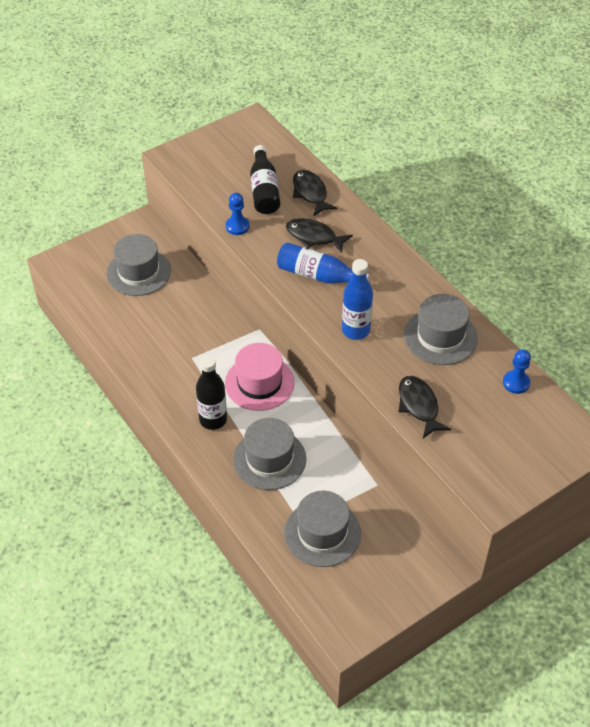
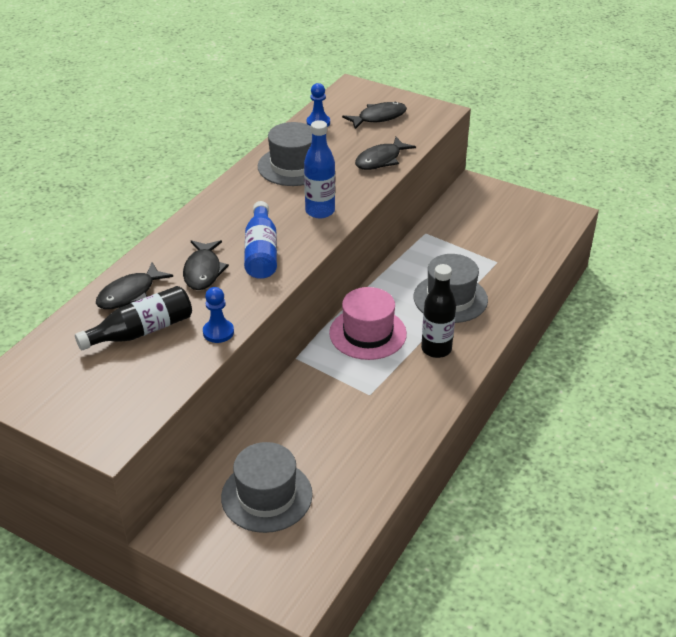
camera: 115 degrees left, 10 degrees down
(322, 533) = (496, 248): grey hat -> none
(505, 437) = (378, 117): none -> black fish

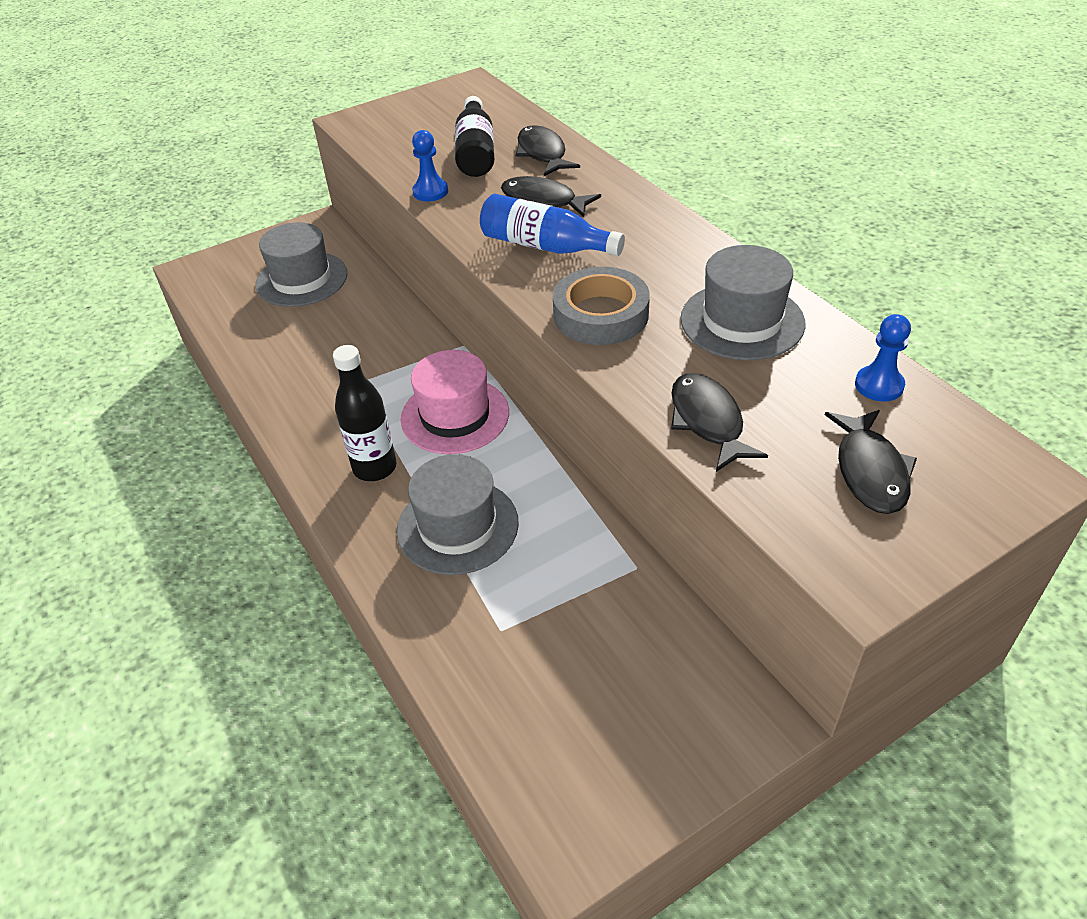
camera: 120 degrees right, 5 degrees up
(320, 211) = (601, 314): blue bottle -> grey tape

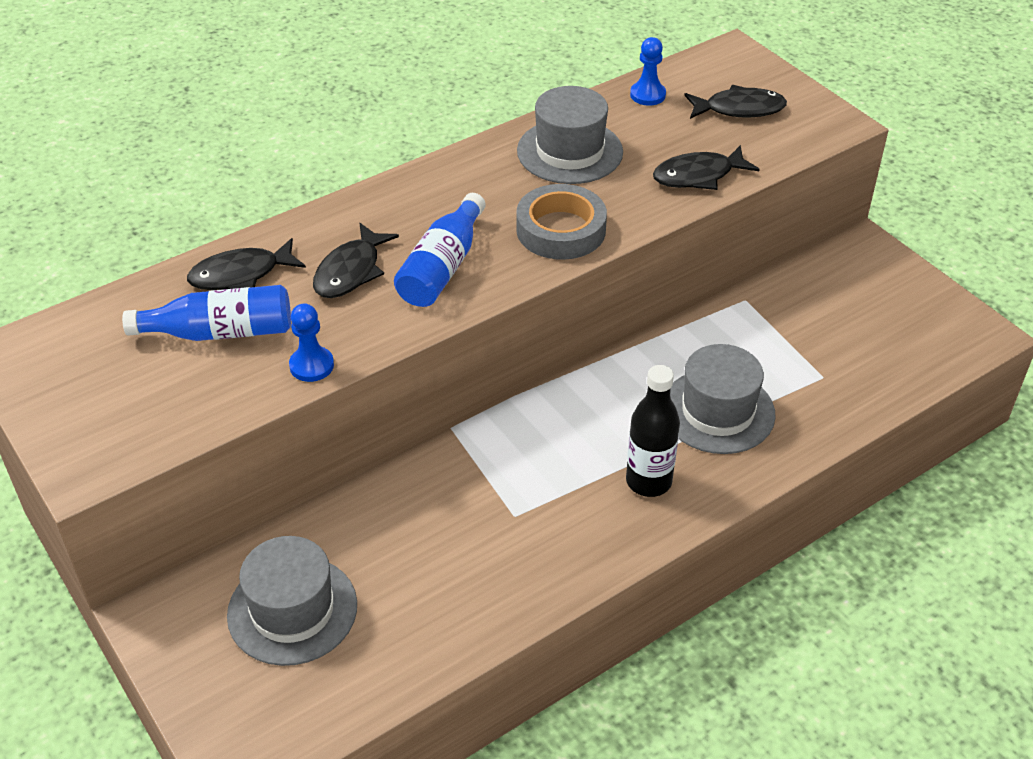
camera: 95 degrees left, 0 degrees up
(455, 415) = (568, 425): pink hat -> none
(476, 152) = (220, 332): black bottle -> blue bottle

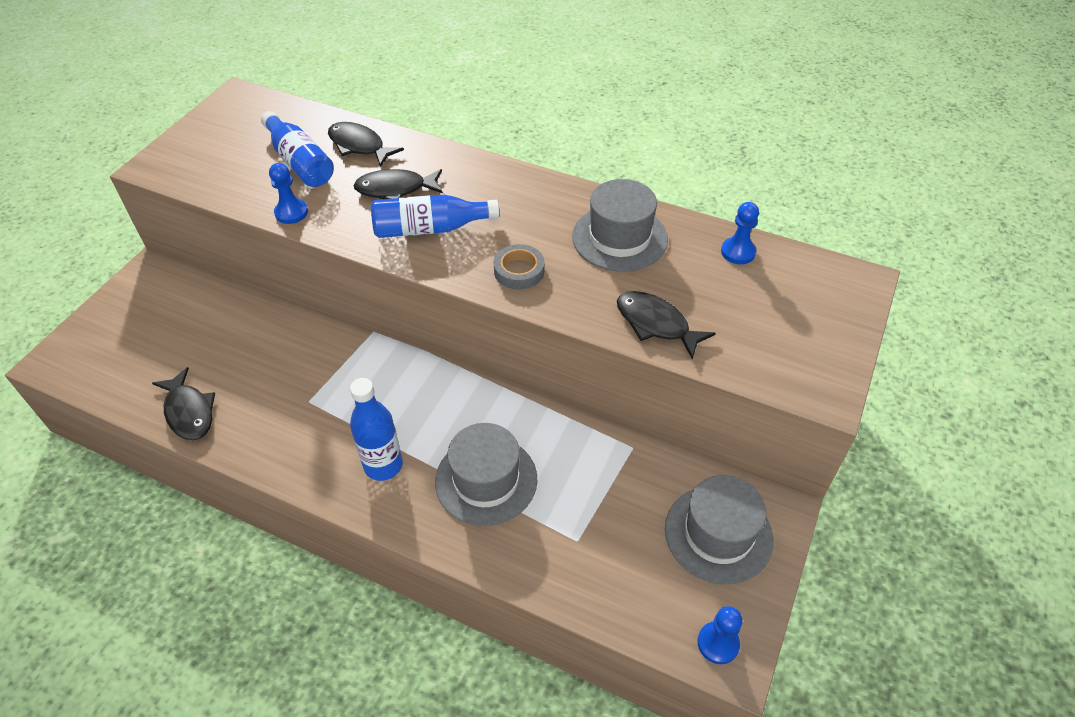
camera: 60 degrees right, 5 degrees up
(292, 610) = (177, 329): grey hat -> grey hat (718, 534)
(561, 230) = (519, 271): grey tape -> grey tape, size x0.64
(648, 481) = (383, 465): black bottle -> blue bottle
(739, 109) = (776, 316): black fish -> black fish (189, 412)
(967, 336) = (718, 643): none -> blue pawn

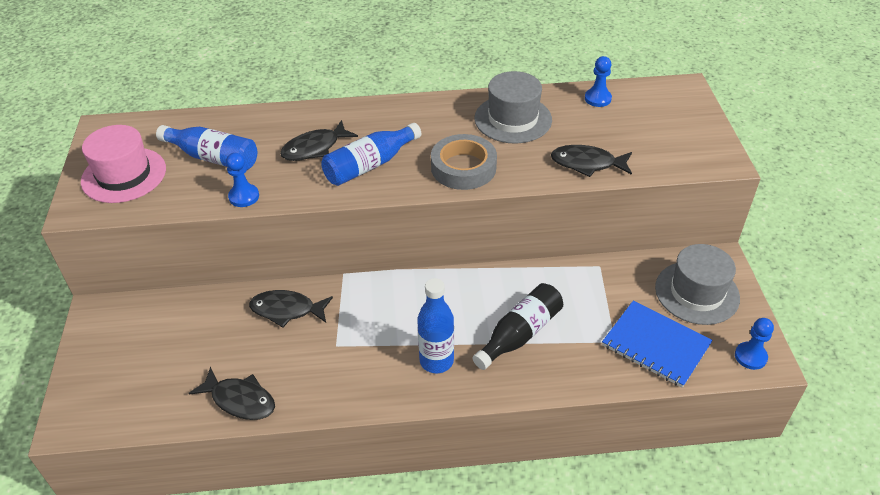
camera: 30 degrees left, 5 degrees down
(214, 148) = (124, 175): none -> pink hat
(359, 146) = (253, 128): black fish -> black fish (287, 310)
(486, 480) = (520, 334): grey hat -> black bottle
(519, 271) = (463, 167): grey tape -> grey tape, size x1.55
(619, 569) = (655, 345): none -> blue notebook

